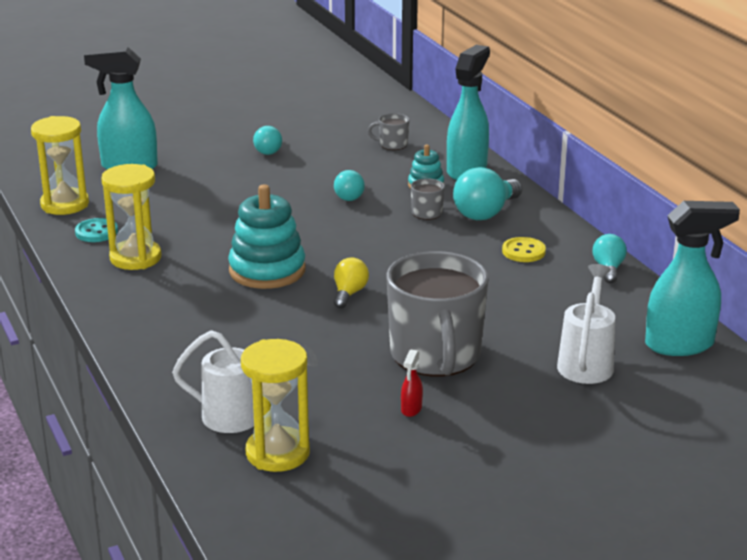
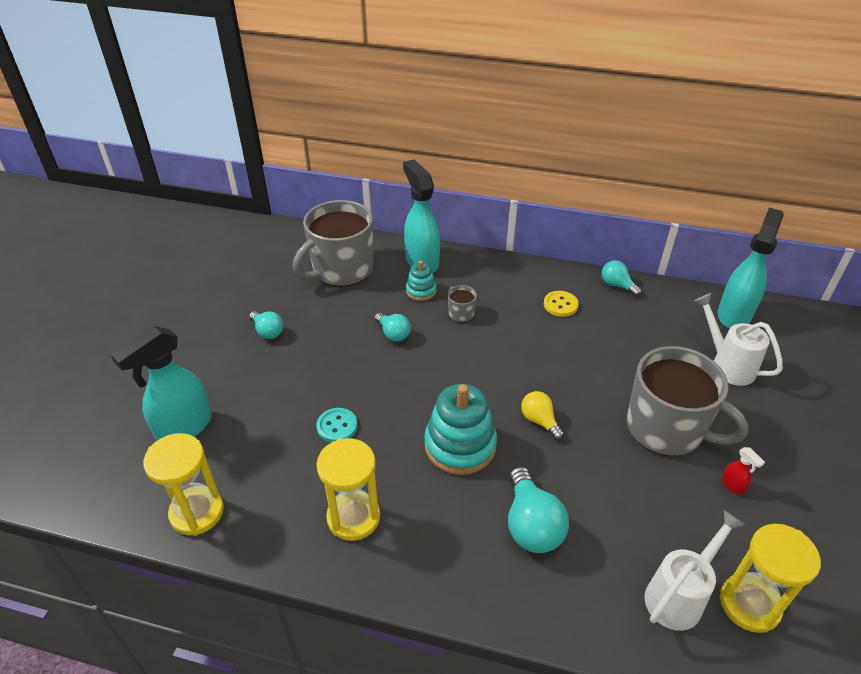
camera: 50 degrees left, 15 degrees up
(96, 232) = (276, 518): turquoise button -> turquoise button (337, 426)
(392, 144) = (341, 269): grey mug -> grey mug, size x2.47
(485, 213) = (491, 289): turquoise light bulb -> turquoise light bulb (531, 525)

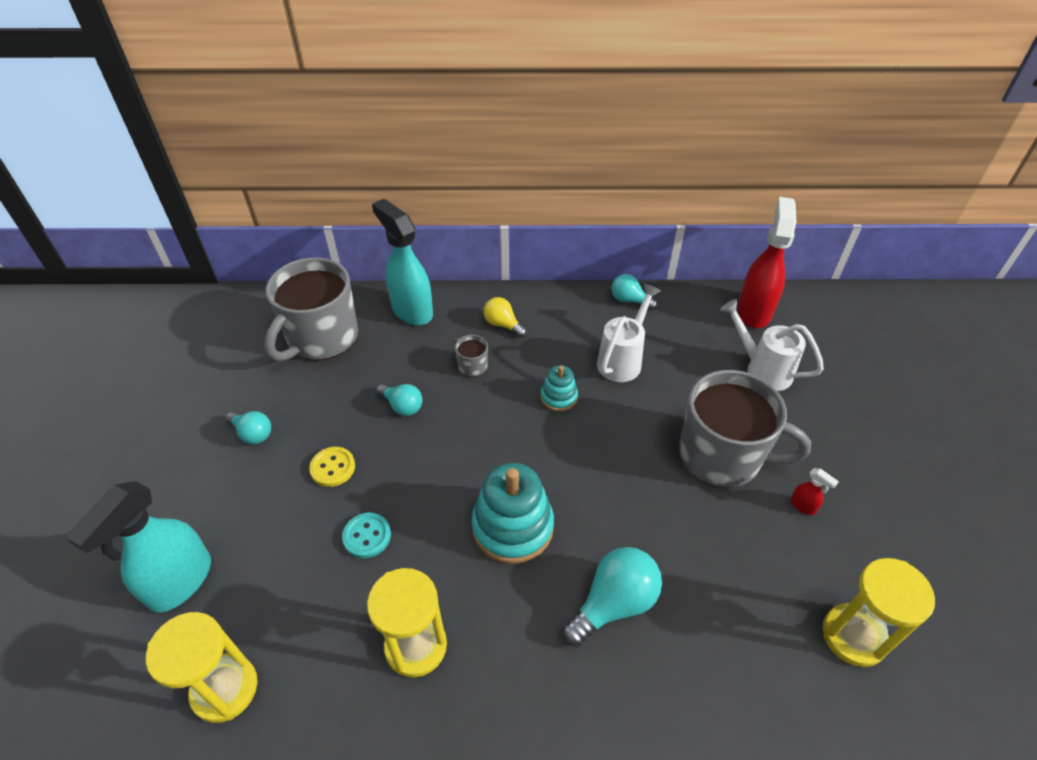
camera: 15 degrees left, 5 degrees up
(421, 291) = (420, 347): turquoise stacking toy -> turquoise stacking toy (558, 397)
(531, 525) = (614, 604): turquoise light bulb -> turquoise light bulb turned 105 degrees counterclockwise
(539, 421) = (590, 477): yellow light bulb -> yellow light bulb (503, 324)
(560, 305) = (576, 334): yellow button -> yellow button (333, 468)
(679, 595) = (784, 645): white watering can -> white watering can (622, 360)
(734, 314) = (754, 311): turquoise spray bottle -> red spray bottle

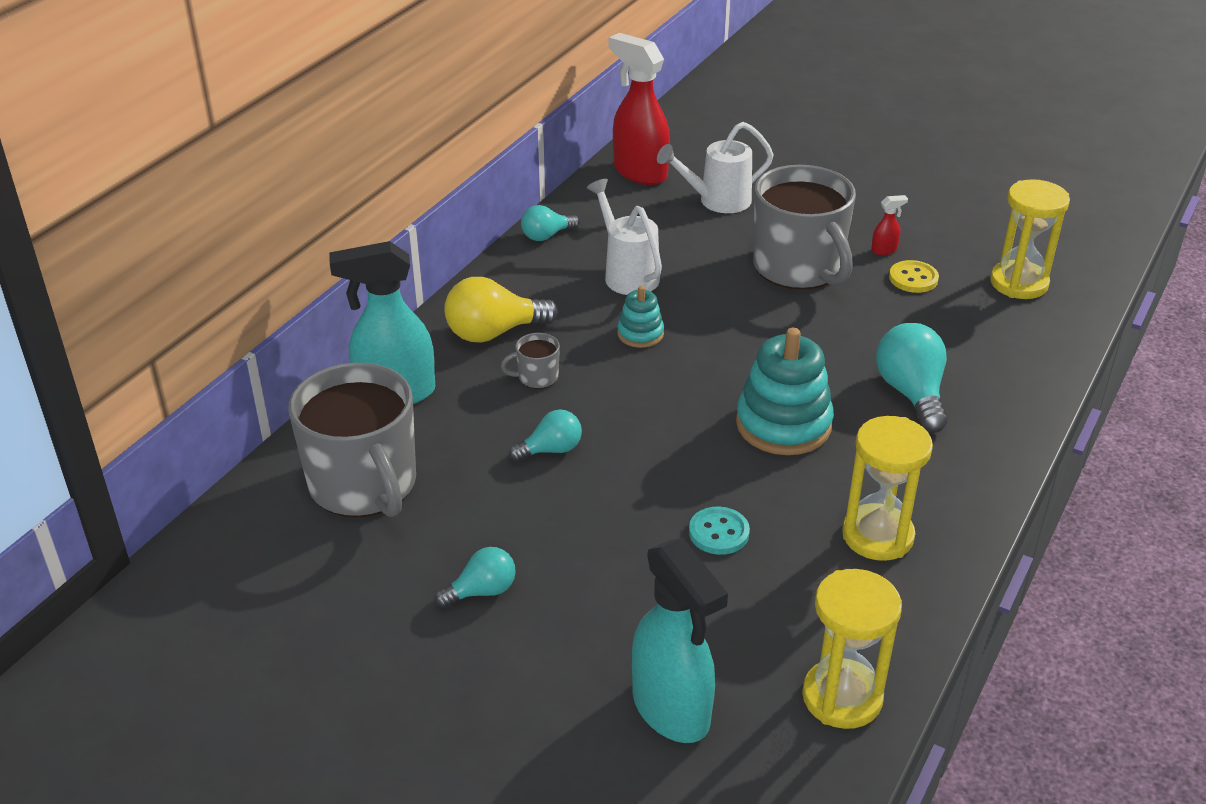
camera: 60 degrees left, 10 degrees down
(333, 468) = (598, 533): yellow button -> yellow button (913, 278)
(503, 324) = (493, 333): yellow light bulb -> yellow light bulb, size x1.67
(722, 456) = (798, 268): grey mug -> grey mug turned 105 degrees clockwise

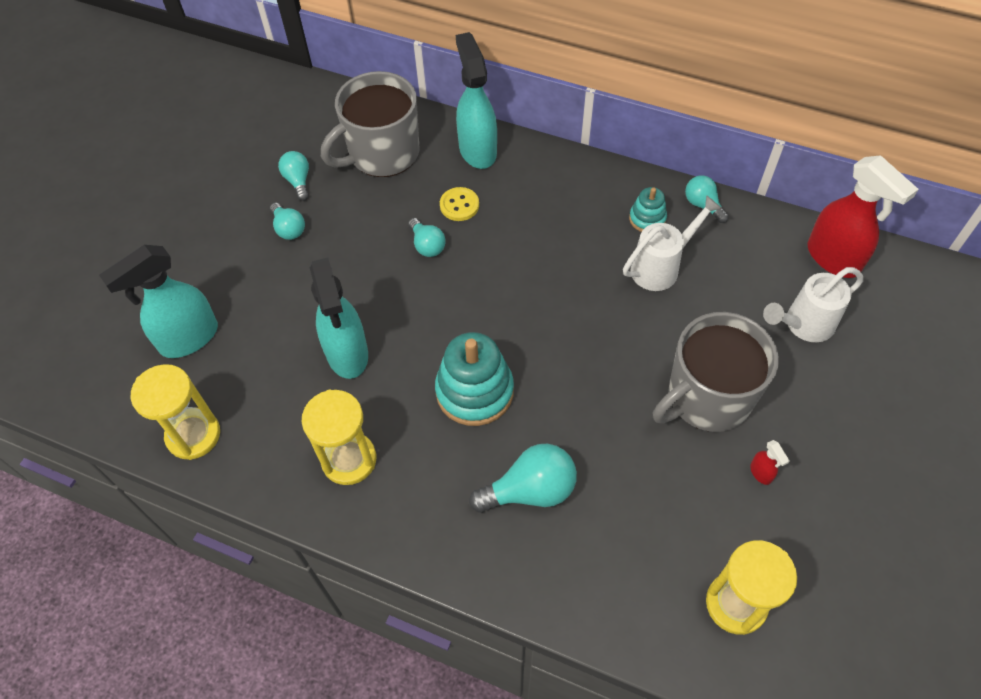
camera: 85 degrees right, 20 degrees up
(386, 580) = (298, 181): none -> turquoise light bulb
(493, 333) = (559, 192): yellow light bulb -> none
(537, 377) = (509, 226): grey mug -> none
(639, 172) = (833, 259): red spray bottle -> red spray bottle turned 105 degrees clockwise
(640, 334) = (577, 284): turquoise stacking toy -> turquoise stacking toy (647, 219)
(717, 201) = (803, 325): white watering can -> white watering can turned 90 degrees counterclockwise
(719, 533) = (347, 354): turquoise button -> turquoise spray bottle
(913, 278) = (716, 499): yellow button -> yellow button (459, 205)

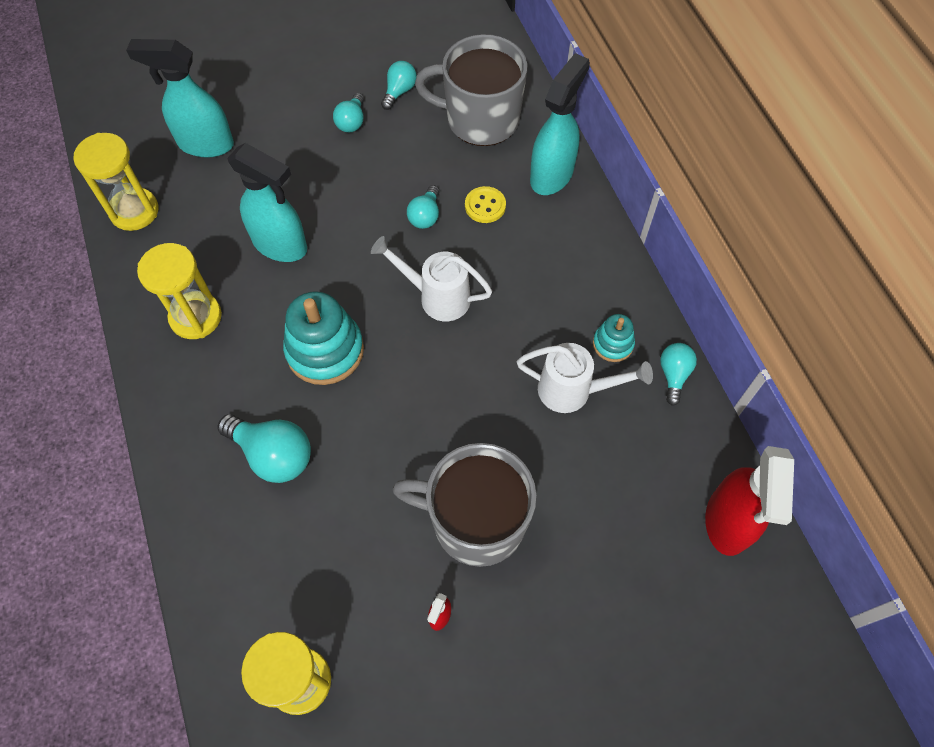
camera: 45 degrees right, 5 degrees up
(347, 354) = (281, 245): turquoise spray bottle -> turquoise spray bottle turned 90 degrees counterclockwise
(803, 325) = (627, 546): white watering can -> white watering can (437, 297)

